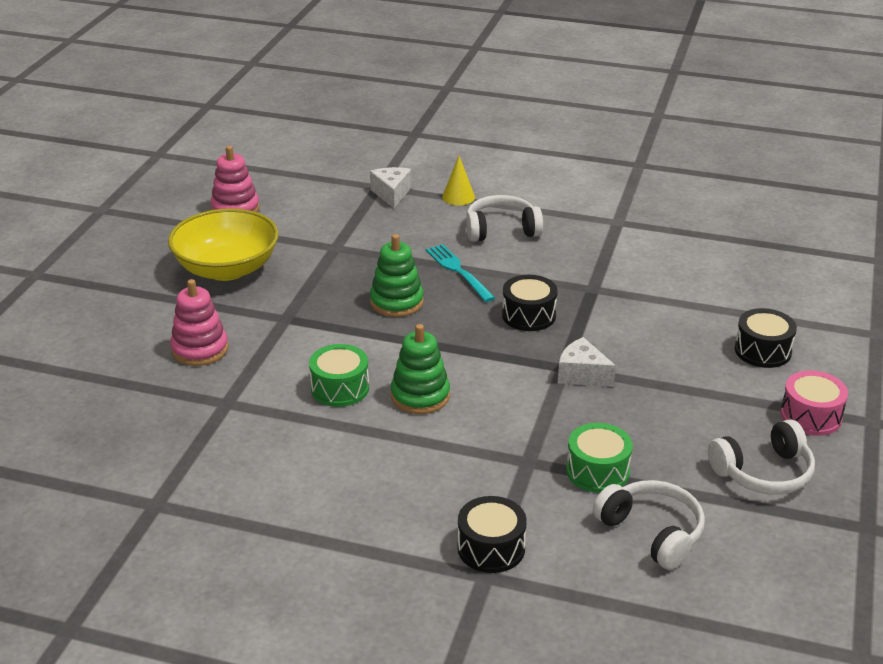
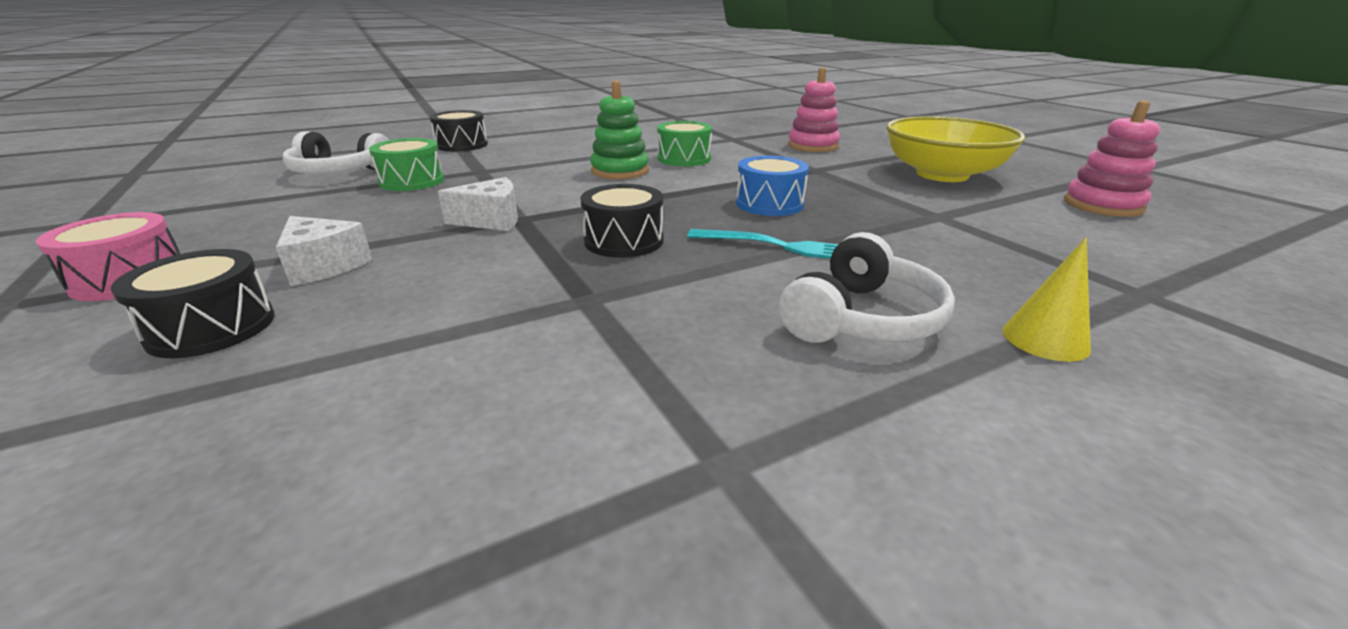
camera: 135 degrees right, 5 degrees down
(391, 194) = (1100, 292): white cheese -> white cheese (324, 266)
(396, 302) = (769, 204): green stacking toy -> blue drum
(763, 472) = (220, 221): white headphones -> none

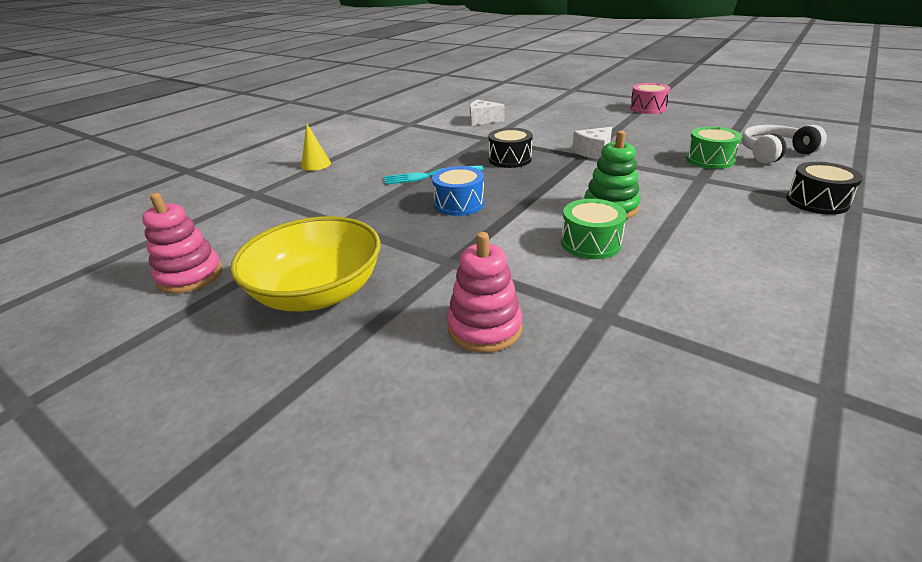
camera: 155 degrees right, 5 degrees up
(212, 328) = (580, 109): black drum -> none
(324, 266) = (602, 124): white cheese -> white cheese (482, 120)
(861, 319) = (383, 155): white headphones -> none

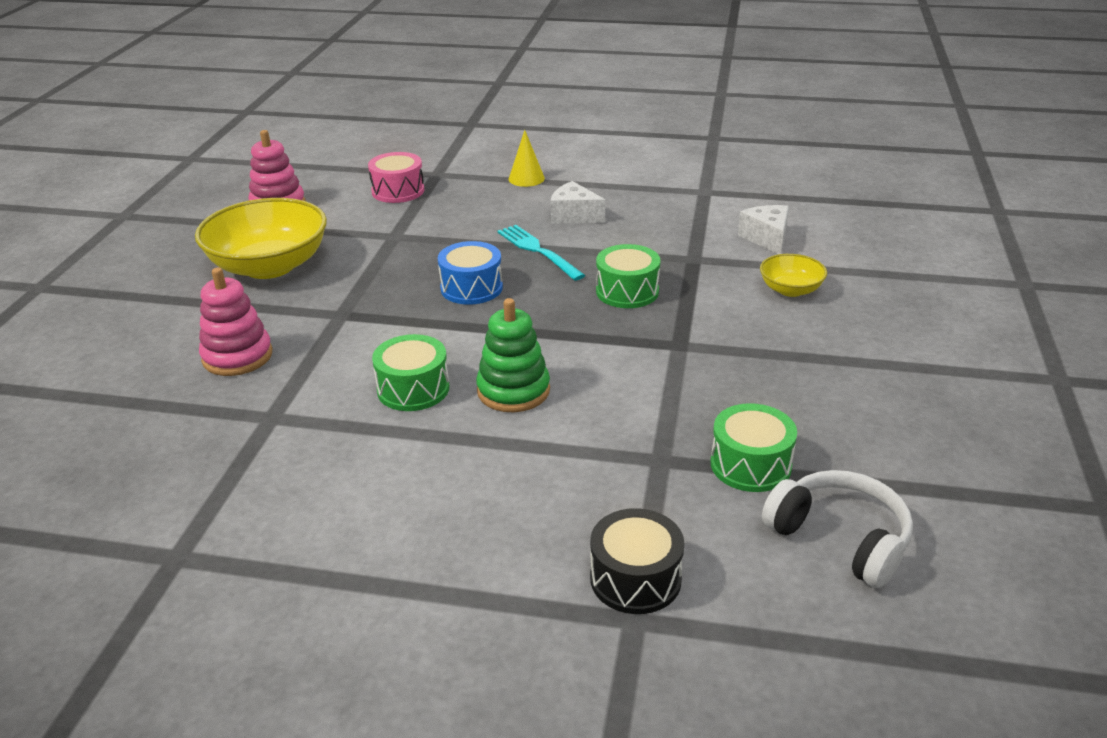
camera: 65 degrees right, 0 degrees up
(510, 159) = (627, 291): black drum -> green drum
(542, 125) = (790, 290): none -> yellow bowl
(593, 152) = (703, 352): white cheese -> white cheese (573, 216)
(647, 108) = (986, 378): pink drum -> pink drum (398, 191)

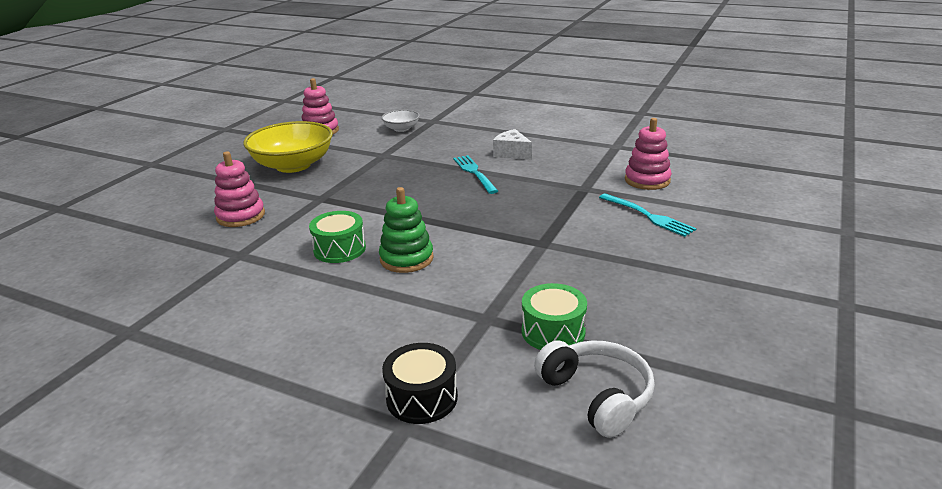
camera: 15 degrees right, 5 degrees down
(398, 191) = (401, 129): pink drum -> white bowl
(471, 288) = (415, 191): blue drum -> none
(526, 178) = (492, 128): yellow cone -> none
(627, 291) = (523, 204): green drum -> none
(766, 238) = (647, 180): white cheese -> pink stacking toy
(790, 290) = (648, 216): yellow bowl -> turquoise fork

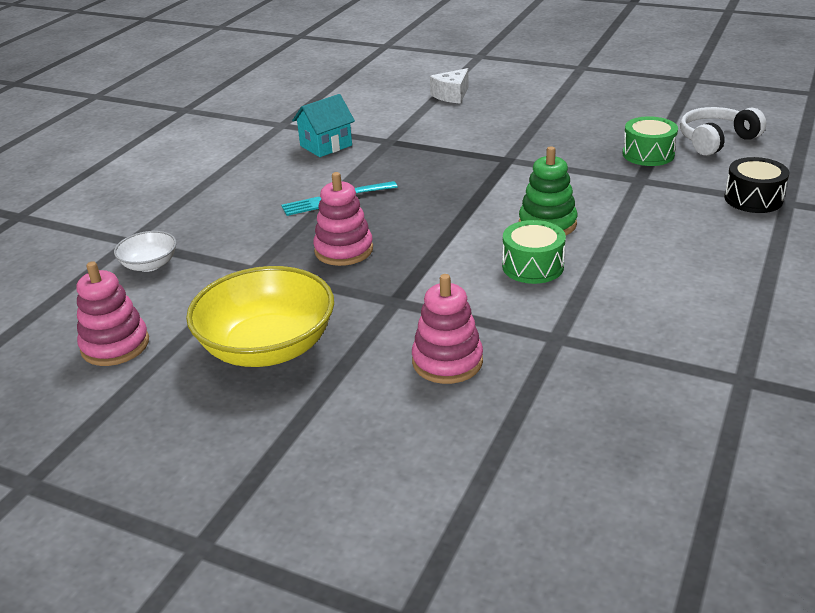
camera: 90 degrees left, 5 degrees up
(512, 153) = (282, 179): white cheese -> white cheese (452, 95)
(573, 164) = (326, 145): none -> turquoise house
(647, 180) = (375, 113): pink stacking toy -> pink stacking toy (344, 250)
(648, 216) = (452, 116): turquoise fork -> none

